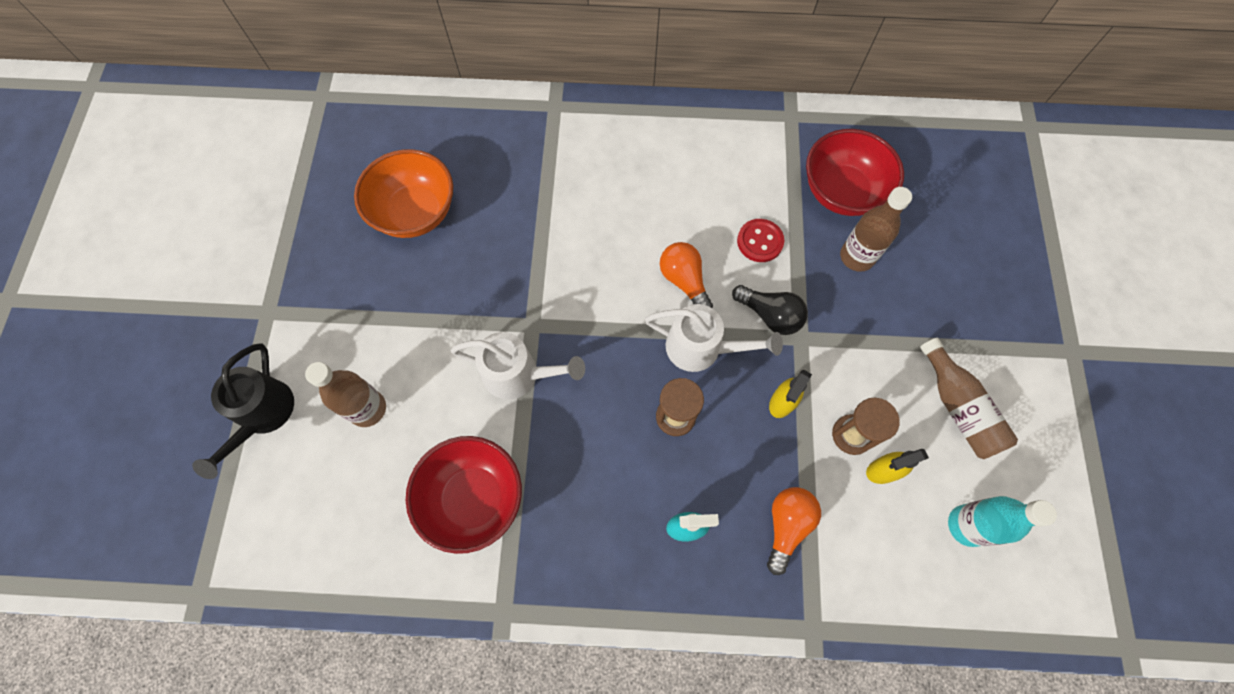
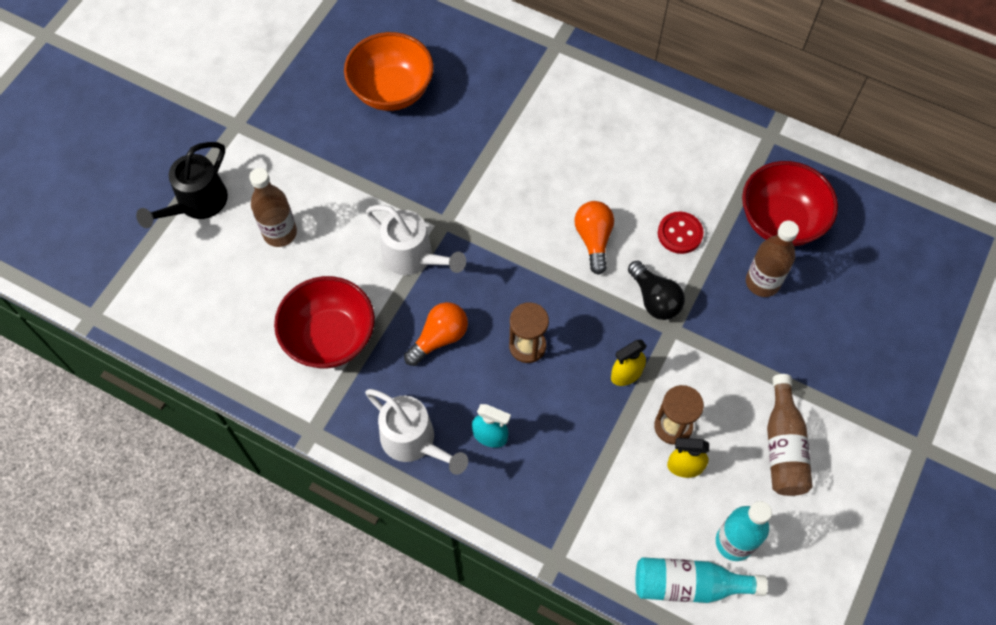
camera: 25 degrees right, 5 degrees down
(702, 348) = (579, 301): white watering can -> white watering can (414, 442)
(786, 526) = (576, 472): orange light bulb -> orange light bulb (439, 338)
(950, 590) = (689, 585): none -> turquoise bottle

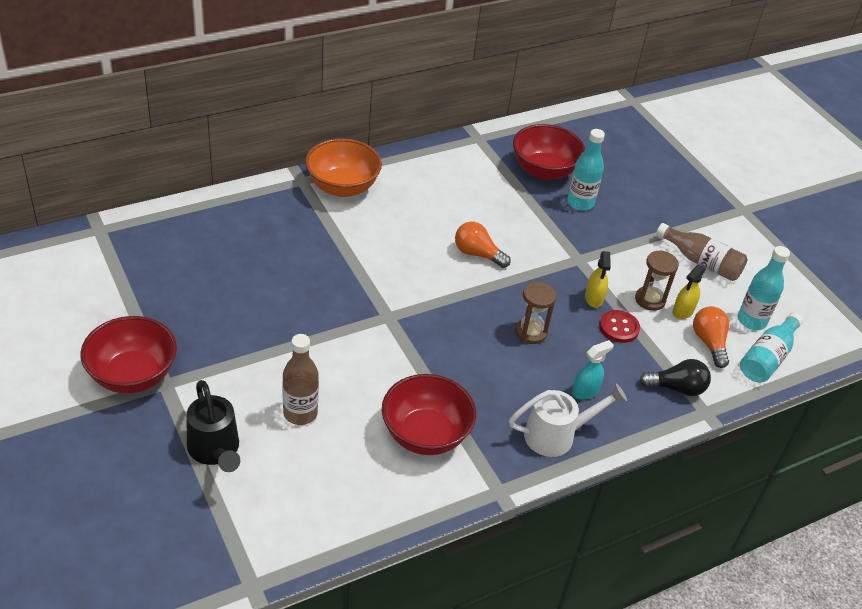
camera: 60 degrees left, 20 degrees down
(227, 99) = (133, 375): none -> red bowl
(392, 91) = (242, 279): orange bowl -> orange bowl (342, 187)
(413, 258) = (402, 349): white watering can -> none
(439, 338) = (483, 373): orange light bulb -> orange light bulb (709, 343)
(654, 299) = (549, 254): black light bulb -> black light bulb (677, 388)
(680, 233) = (511, 215): red button -> red button (619, 328)
(762, 282) = (580, 203): brown bottle -> turquoise bottle

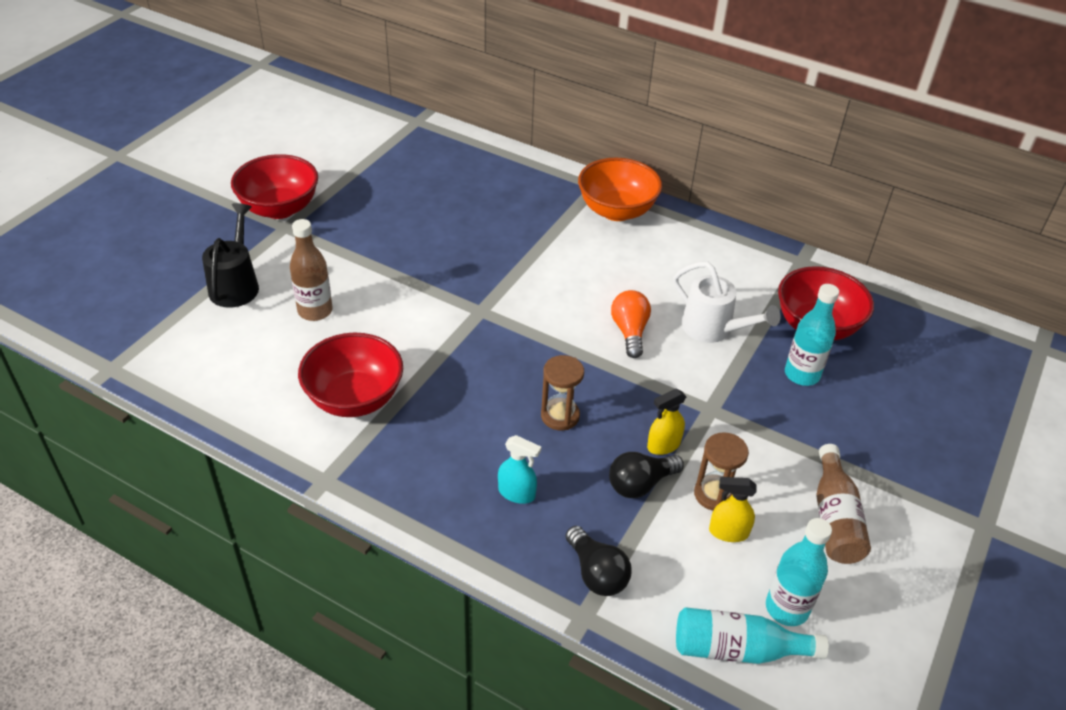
camera: 60 degrees right, 0 degrees up
(215, 451) = (236, 284): black watering can -> black watering can turned 150 degrees clockwise
(557, 435) = (434, 495): white watering can -> white watering can (713, 329)
(619, 328) = (640, 484): red button -> black light bulb
(709, 343) = (702, 578): orange light bulb -> none

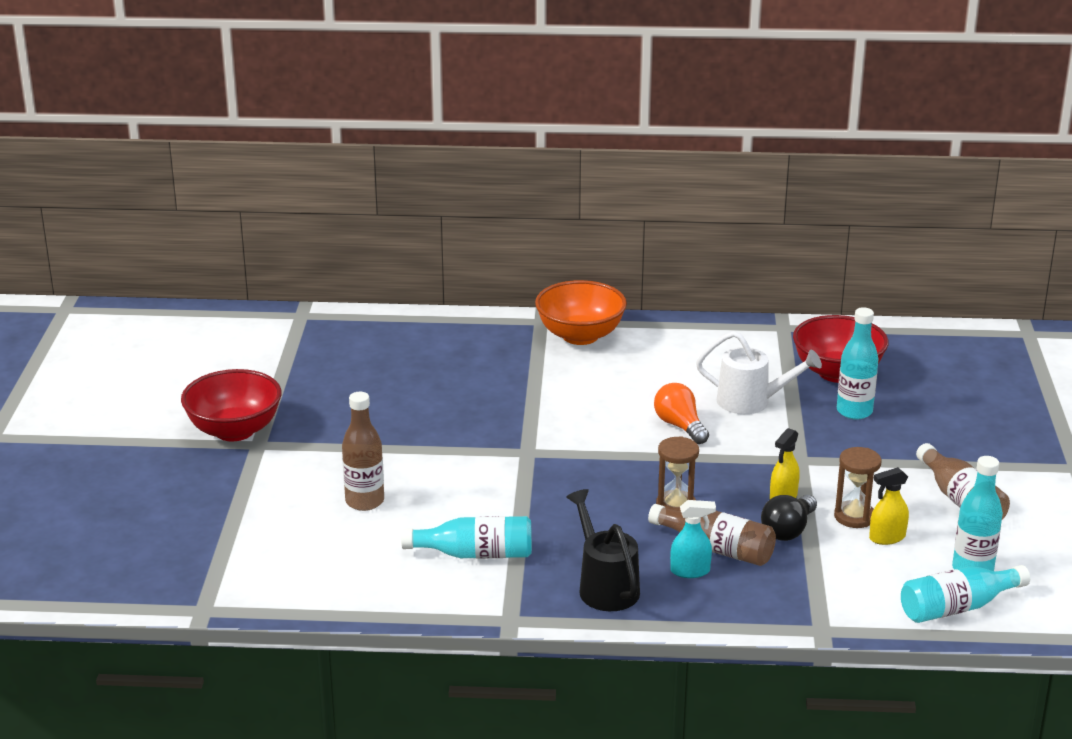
camera: 25 degrees left, 15 degrees down
(236, 284) = (259, 505): black watering can -> black watering can (605, 586)
(354, 398) = (475, 554): red bowl -> turquoise bottle
(559, 478) = (716, 548): none -> brown bottle
(596, 573) = (806, 600): black light bulb -> none

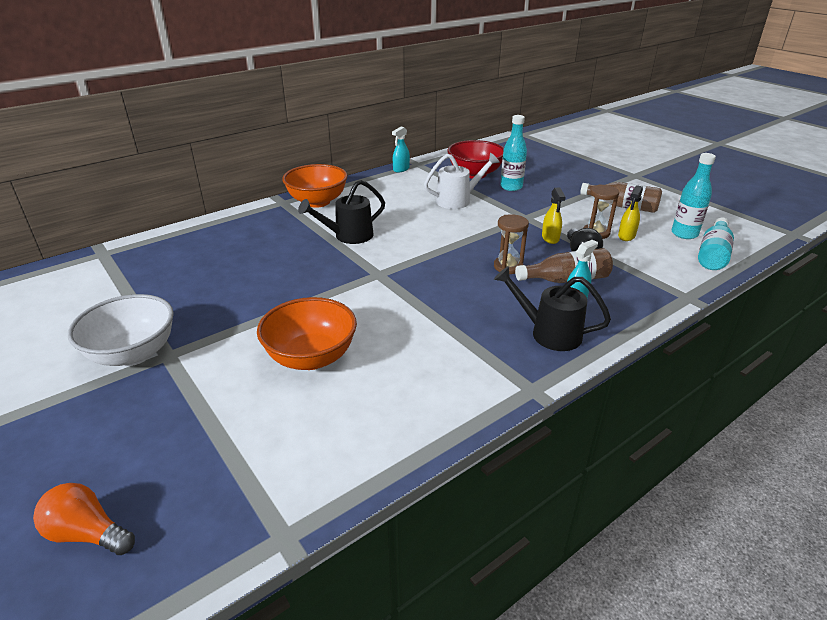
camera: 40 degrees left, 5 degrees up
(234, 430) = (133, 354): red bowl -> white bowl
(364, 501) = (311, 357): brown bottle -> orange bowl
(475, 554) = (441, 355): turquoise bottle -> none
(555, 395) = (348, 236): none -> black watering can
(680, 426) = (442, 225): orange light bulb -> orange light bulb (88, 533)
(748, 327) = (401, 169): none -> turquoise spray bottle

